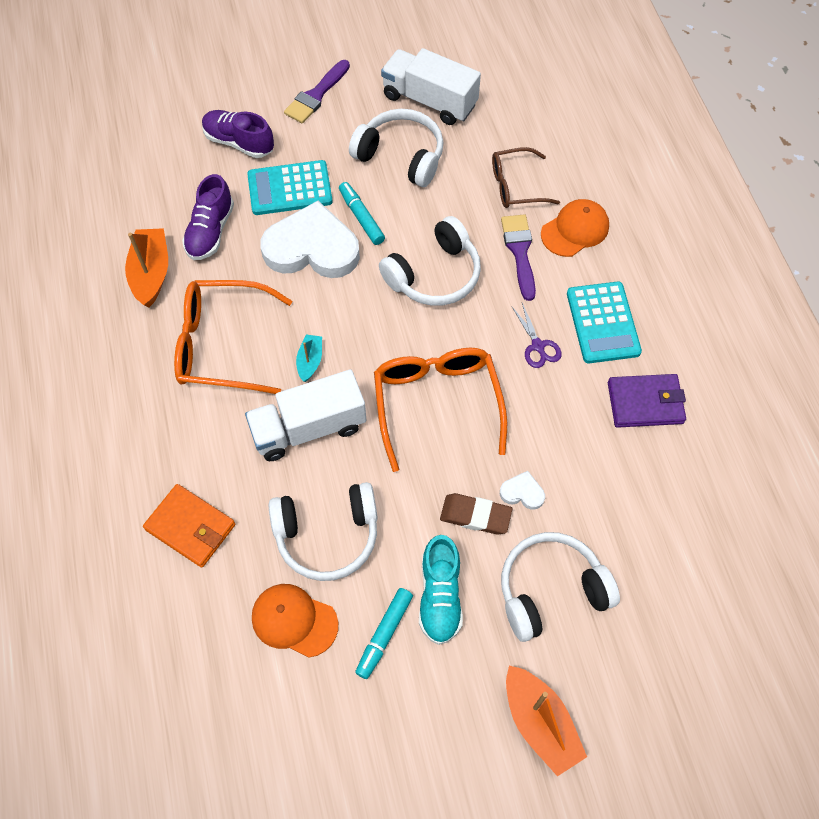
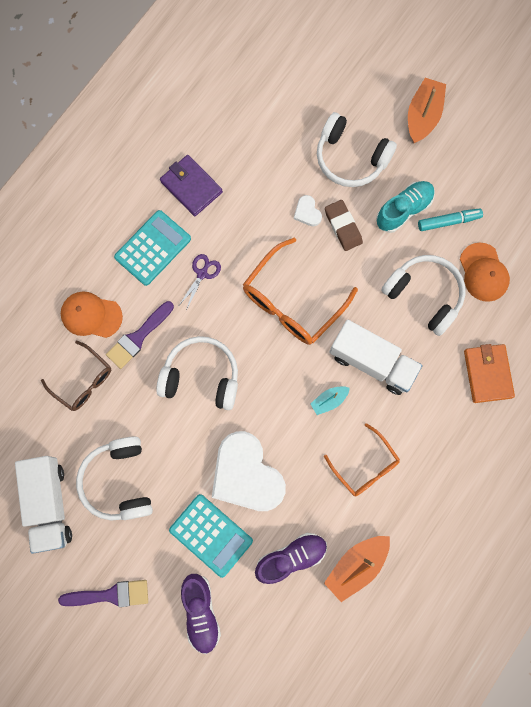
camera: 130 degrees left, 15 degrees up
(222, 345) = (365, 466): orange glasses -> orange glasses, size x0.62
(361, 217) = (194, 463): turquoise marker -> none

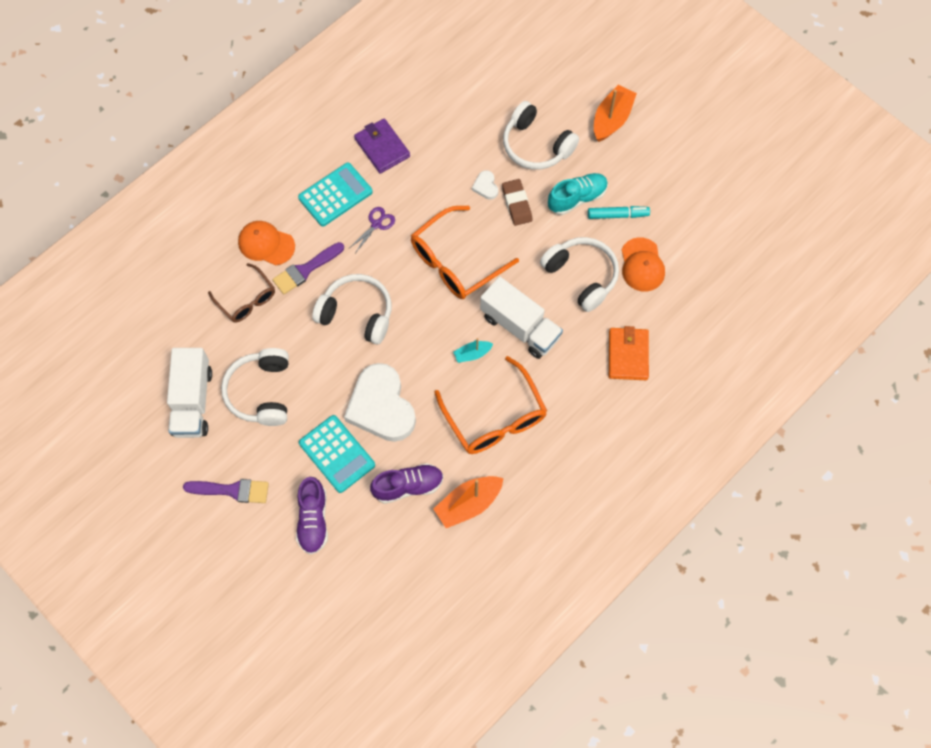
camera: 10 degrees right, 10 degrees down
(365, 466) = (495, 417): orange glasses -> orange glasses, size x1.61

